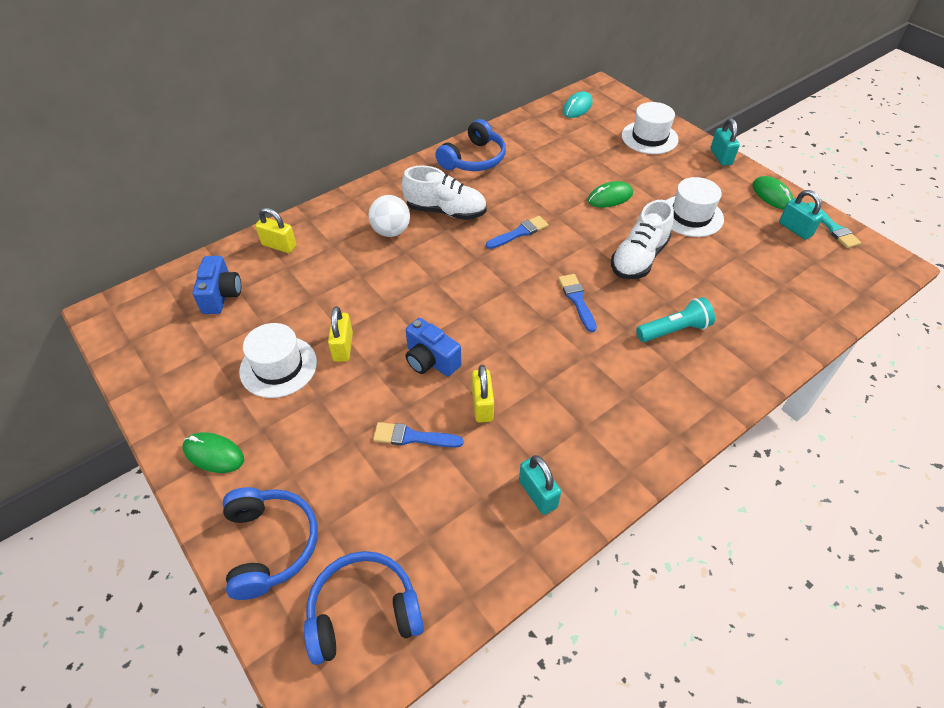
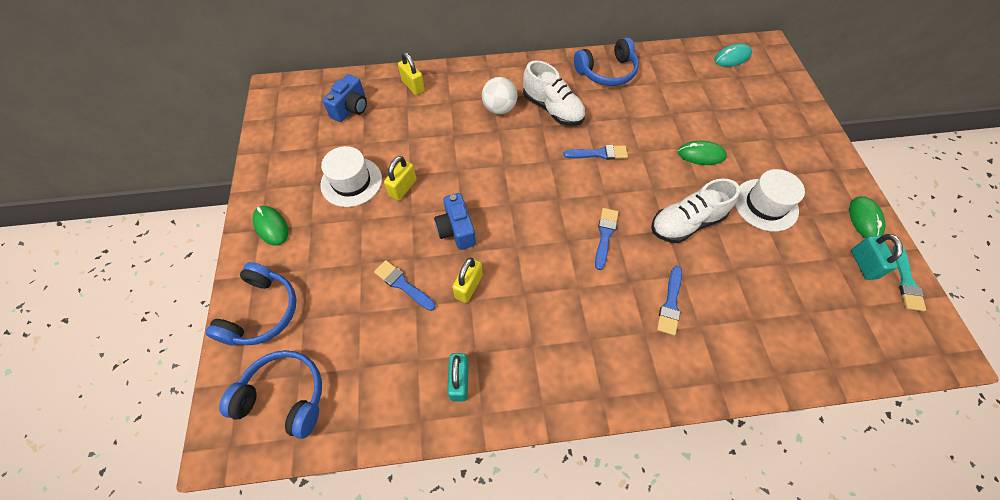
camera: 30 degrees right, 10 degrees up
(649, 137) = (780, 112): white hat -> none
(674, 330) = (670, 303): turquoise flashlight -> blue brush
(721, 157) = (839, 159): turquoise padlock -> none

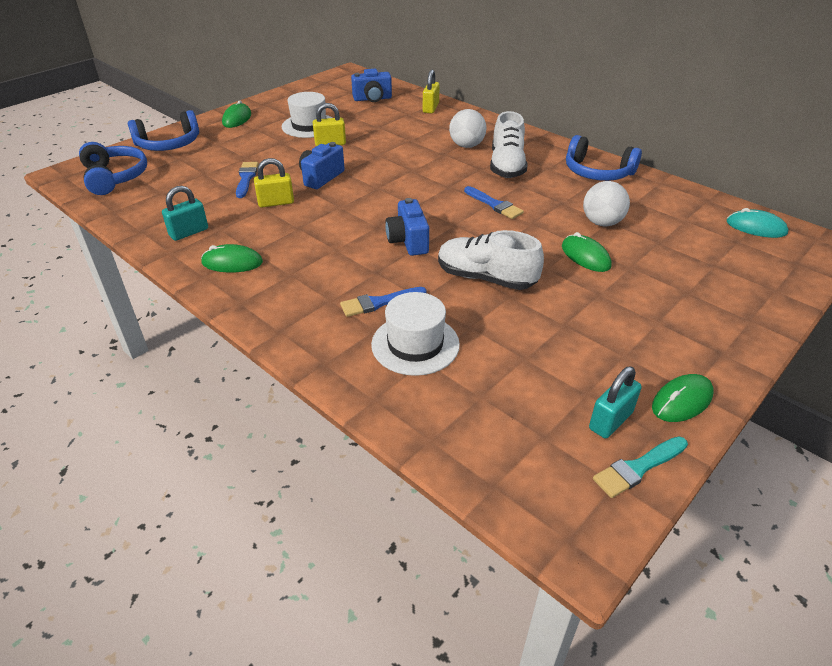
camera: 50 degrees right, 20 degrees down
(539, 372) = (232, 262): none -> green mouse
(605, 235) = (408, 241): blue brush -> blue camera
(670, 118) = (602, 223): none -> white ball
(765, 205) = (585, 318): white hat -> white hat (415, 344)

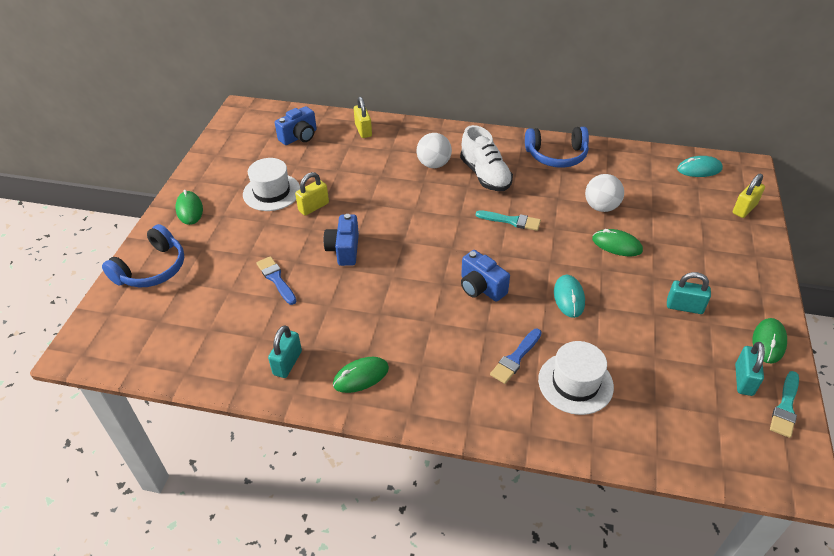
camera: 30 degrees left, 5 degrees up
(115, 177) = (140, 333): blue headphones -> none
(276, 203) = (332, 295): yellow padlock -> yellow padlock (744, 209)
(486, 278) = (569, 297): white shoe -> turquoise mouse
(494, 204) = (511, 221): blue brush -> turquoise brush
(608, 331) = (684, 307): none -> turquoise padlock

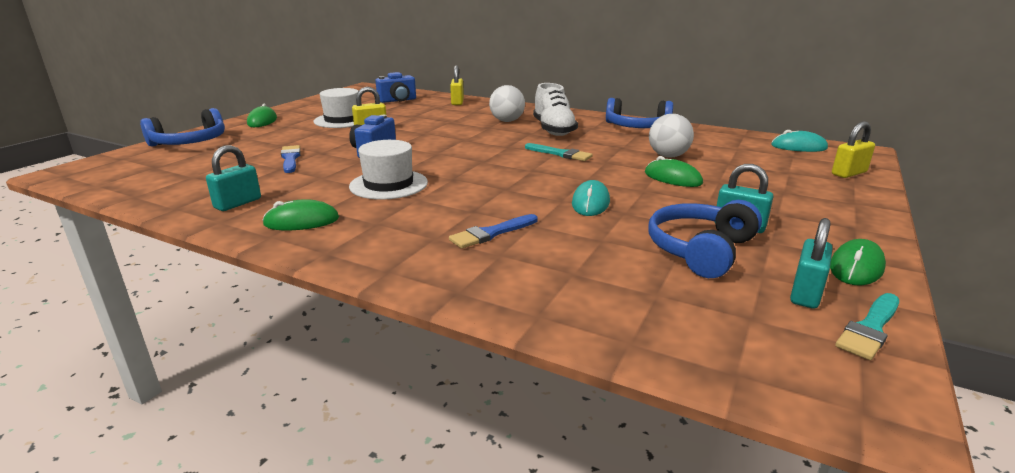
camera: 15 degrees right, 20 degrees down
(481, 287) = (492, 185): blue camera -> none
(575, 383) = (553, 261): white hat -> white hat (388, 184)
(667, 345) = (700, 250): none -> blue headphones

